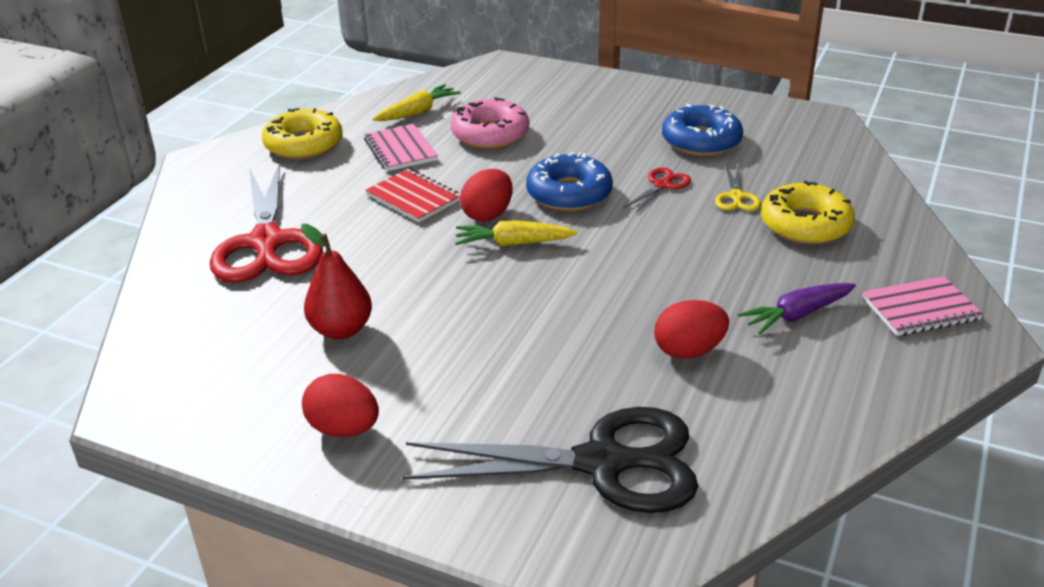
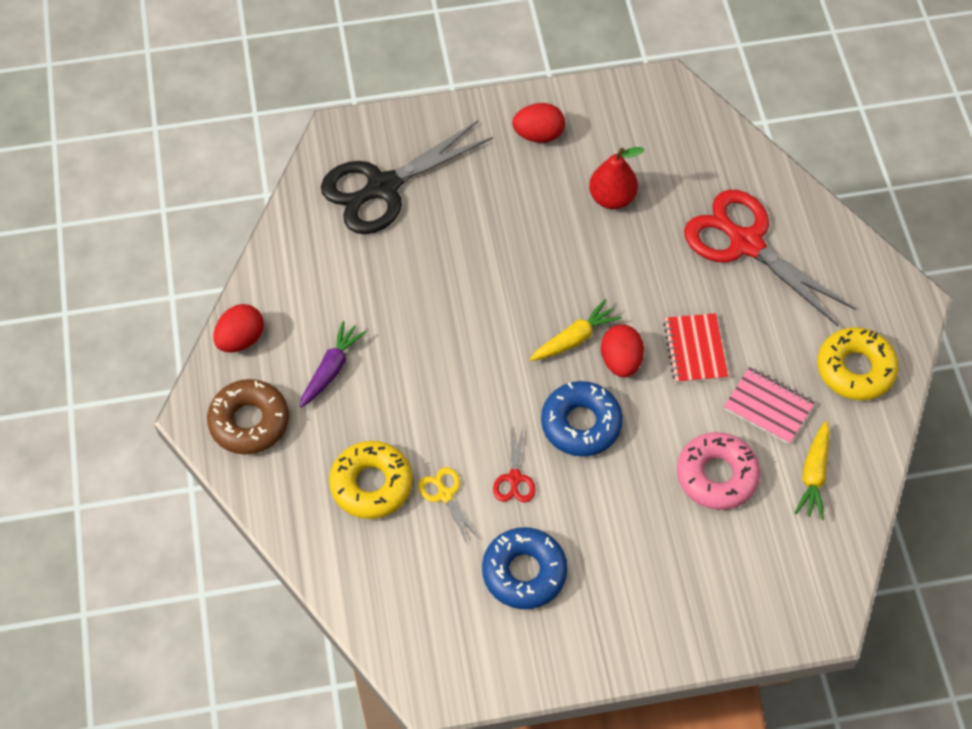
camera: 145 degrees right, 25 degrees up
(413, 198) = (695, 350): red notebook -> red notebook turned 75 degrees clockwise
(689, 351) = (384, 296): red egg -> red egg (241, 339)
(920, 309) = (249, 422): pink notebook -> brown donut

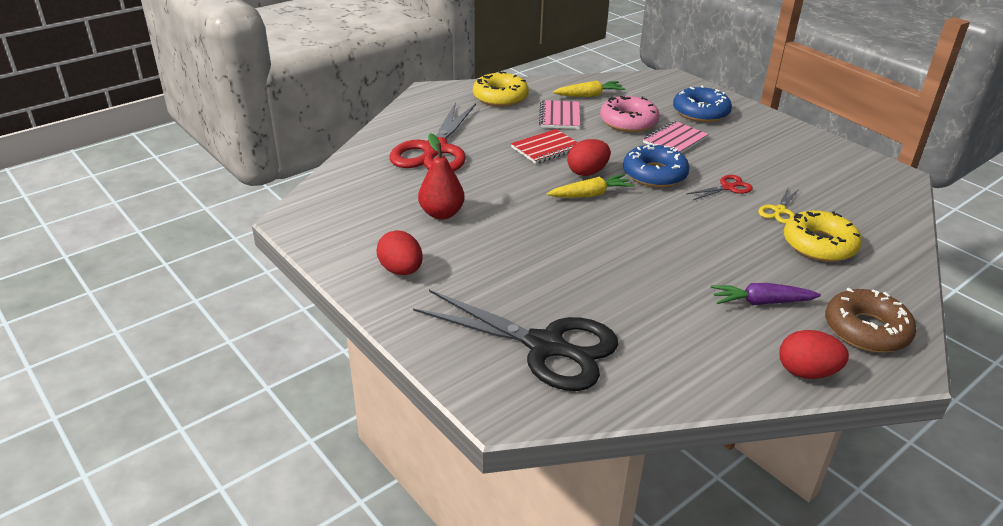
camera: 120 degrees left, 25 degrees down
(524, 572) = (782, 166): blue donut -> blue donut (700, 112)
(575, 338) = (590, 195): yellow carrot -> yellow carrot turned 135 degrees clockwise
(643, 496) = (675, 140): none -> pink notebook

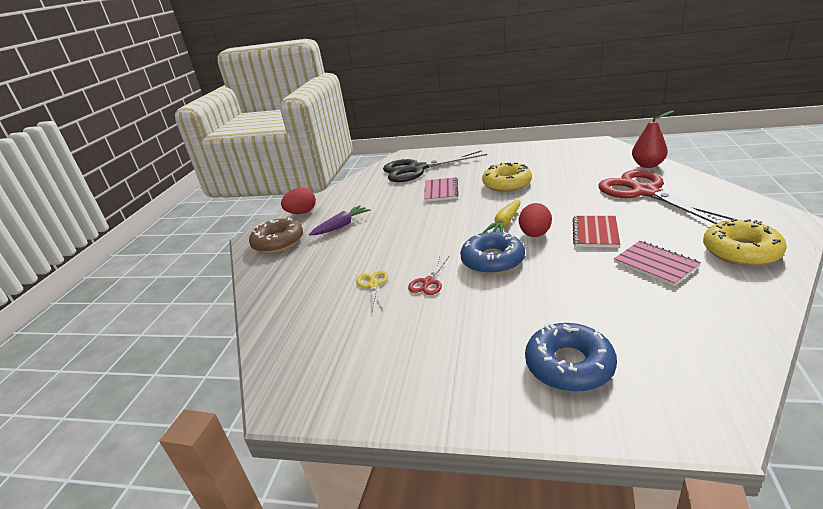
camera: 145 degrees right, 5 degrees down
(401, 270) = (514, 155): red egg -> none
(441, 213) = (552, 174): red pear -> red pear (647, 165)
(589, 95) = (699, 308): yellow carrot -> none
(628, 122) = (600, 298): pink donut -> none
(675, 140) = (529, 303): pink notebook -> pink notebook (441, 191)
(819, 245) = (327, 275): yellow donut -> yellow donut (507, 184)

